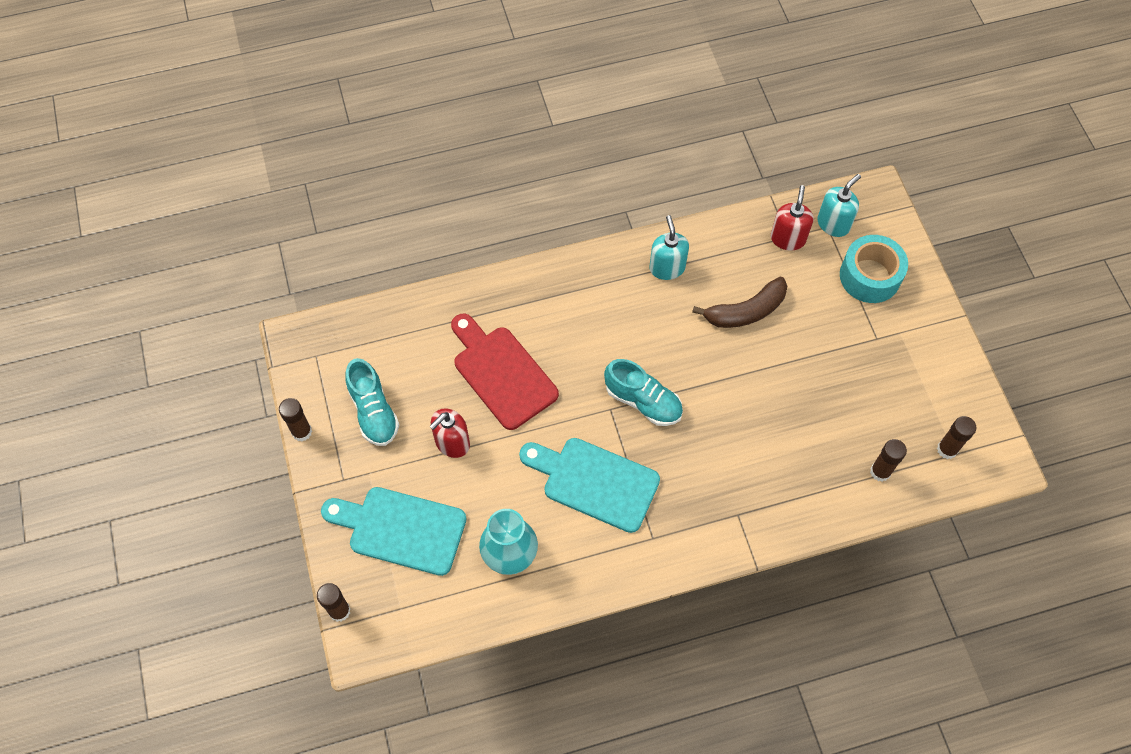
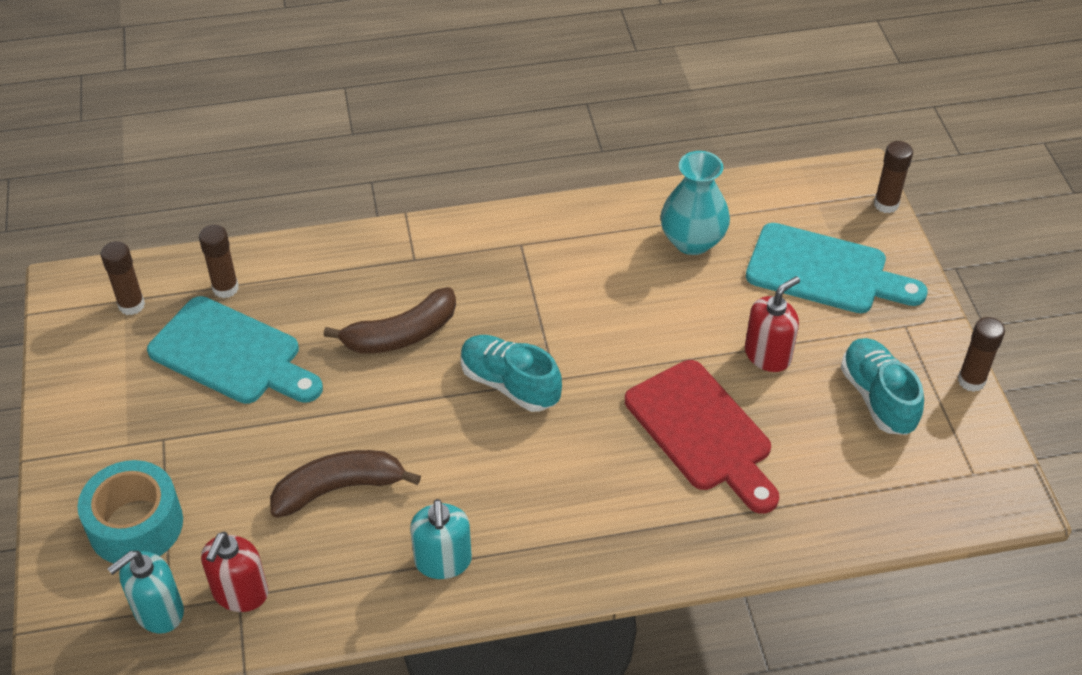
camera: 175 degrees left, 15 degrees down
(595, 482) = (584, 301): turquoise cutting board -> turquoise cutting board (231, 354)
(732, 439) = (401, 334): none -> brown banana

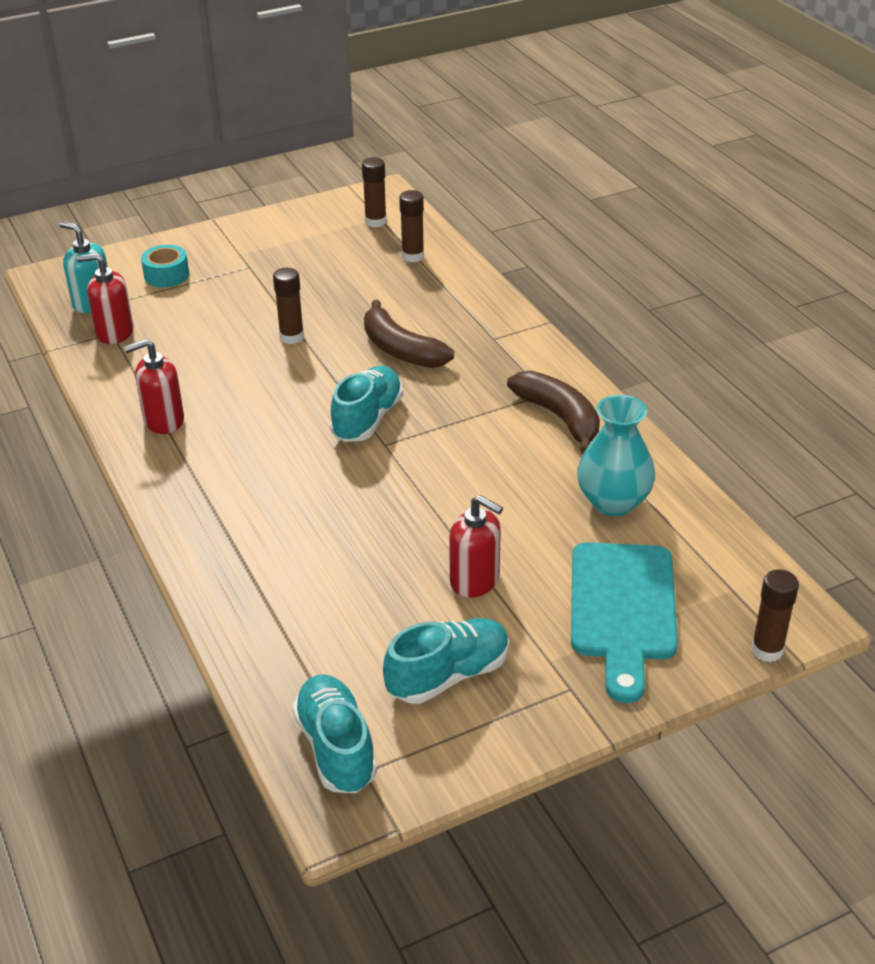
camera: 75 degrees right, 10 degrees down
(136, 525) = (166, 275): turquoise tape -> turquoise tape, size x0.62
(231, 354) = (344, 275): turquoise cutting board -> none
(339, 488) = (224, 354): brown banana -> brown banana (559, 418)
(443, 561) = (163, 421): turquoise soap dispenser -> red soap dispenser
(702, 432) = (353, 548): red cutting board -> none
(946, 488) = (336, 748): none -> turquoise shoe
(971, 381) = (508, 757): brown glue stick -> brown glue stick (292, 337)

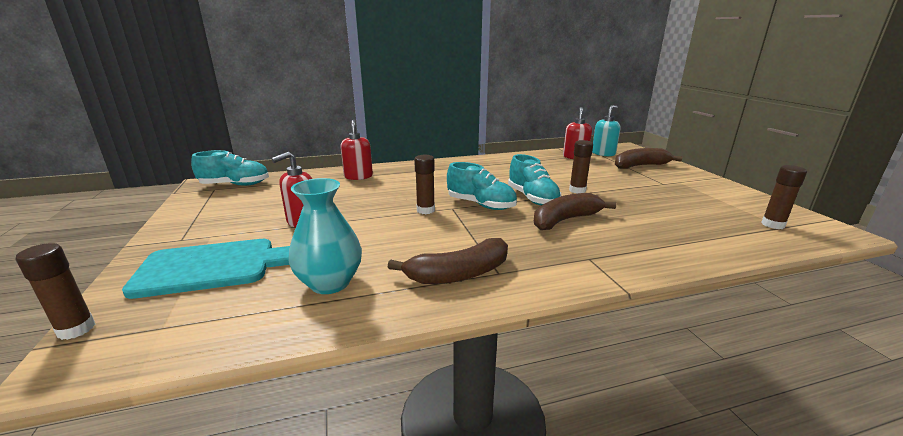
camera: 100 degrees right, 15 degrees down
(163, 421) = (494, 164): red soap dispenser -> red soap dispenser (358, 176)
(166, 275) = (640, 166): turquoise tape -> brown banana
(413, 256) = (720, 235): brown glue stick -> brown glue stick (425, 210)
(448, 675) = (241, 209): turquoise shoe -> turquoise shoe (532, 198)
(622, 609) = (215, 267): turquoise cutting board -> turquoise cutting board turned 150 degrees clockwise

